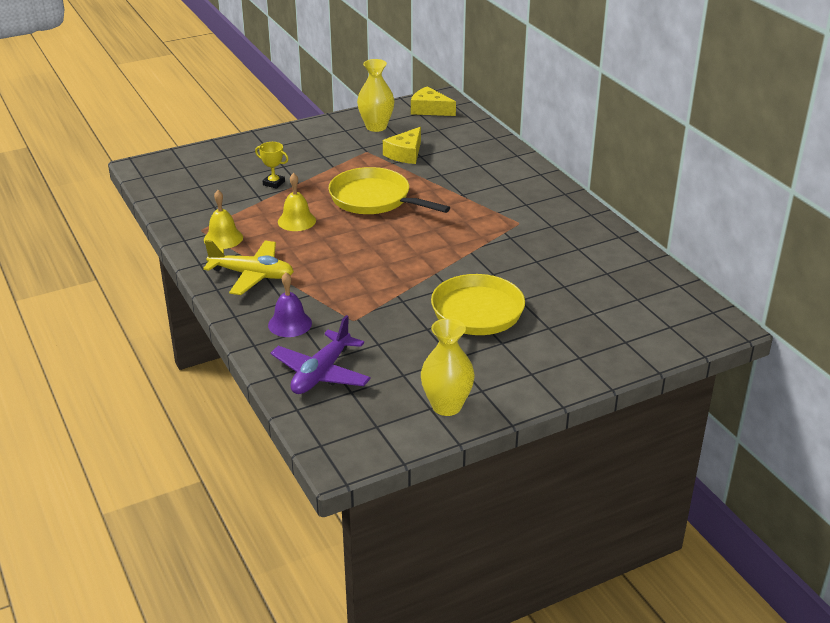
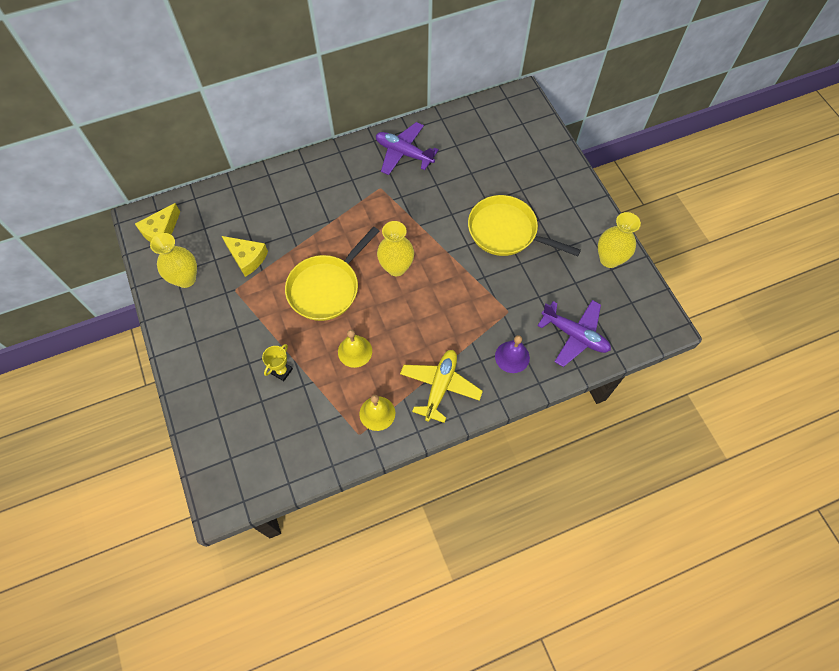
camera: 85 degrees left, 30 degrees up
(407, 239) = (396, 267): none -> yellow vase
(578, 235) = (404, 153): none -> purple plane

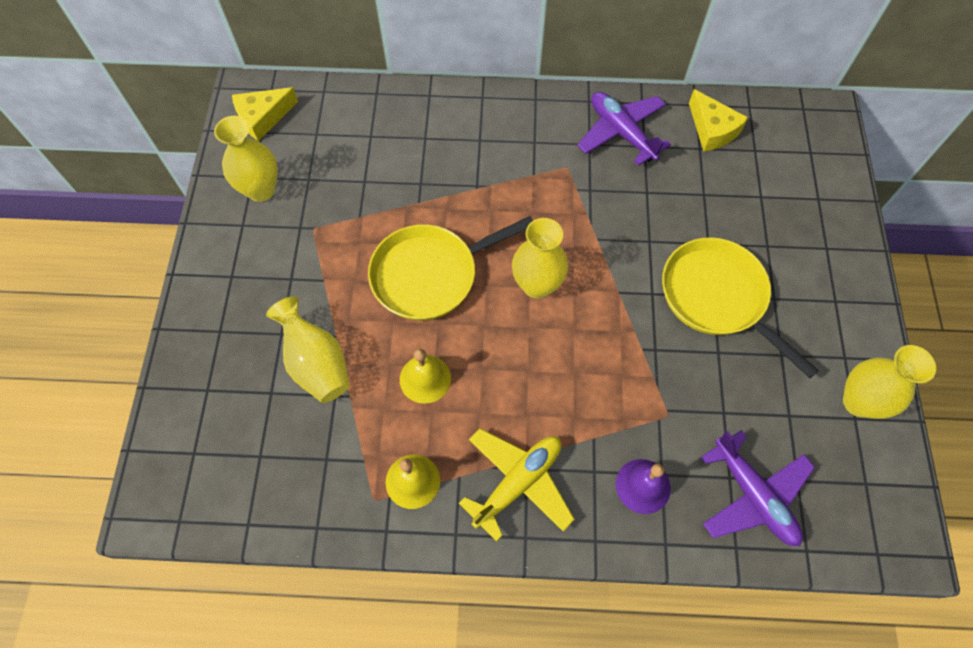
camera: 25 degrees right, 0 degrees up
(247, 258) = (349, 193): yellow cheese -> yellow cheese (712, 130)
(282, 371) = (317, 364): yellow trophy -> yellow vase

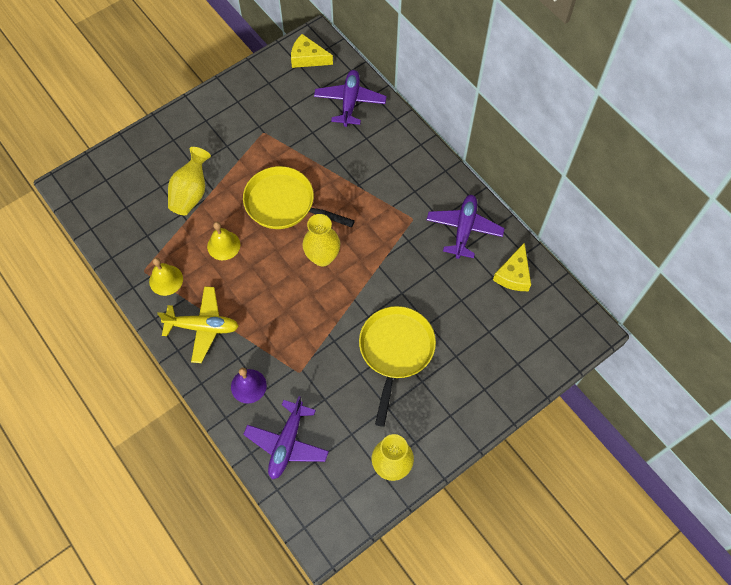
camera: 50 degrees right, 0 degrees up
(261, 190) = (264, 92): yellow vase -> none
(363, 120) = (350, 102): none -> purple plane

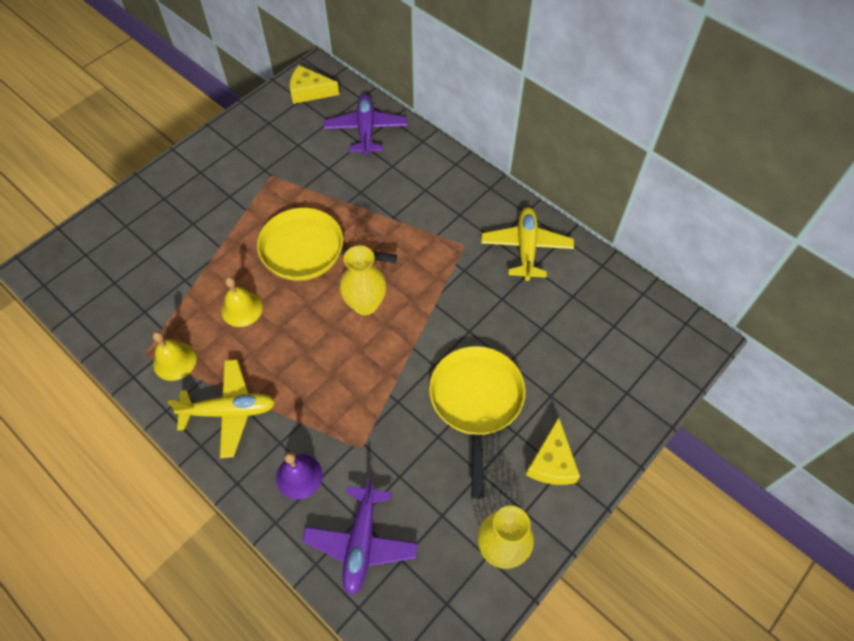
camera: 10 degrees left, 5 degrees down
(191, 193) = (193, 254): yellow vase -> none
(464, 229) = (526, 248): purple plane -> yellow plane
(513, 275) = (596, 290): yellow cheese -> yellow cheese (552, 462)

